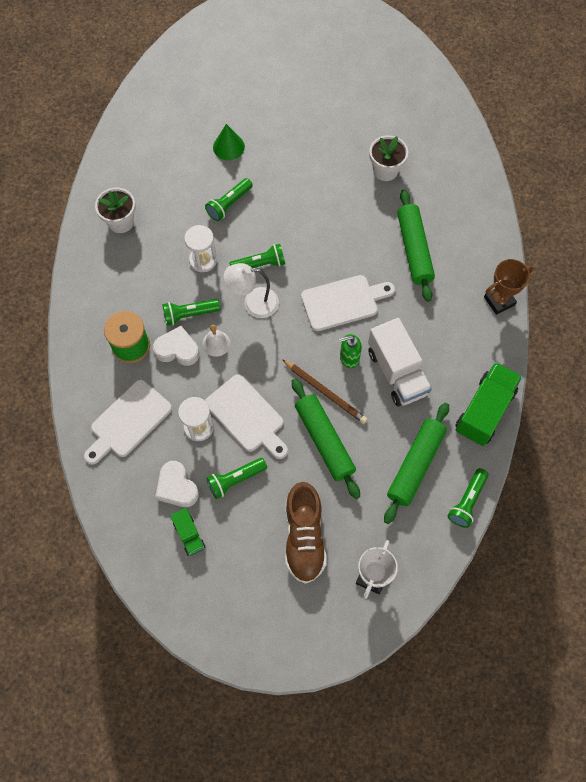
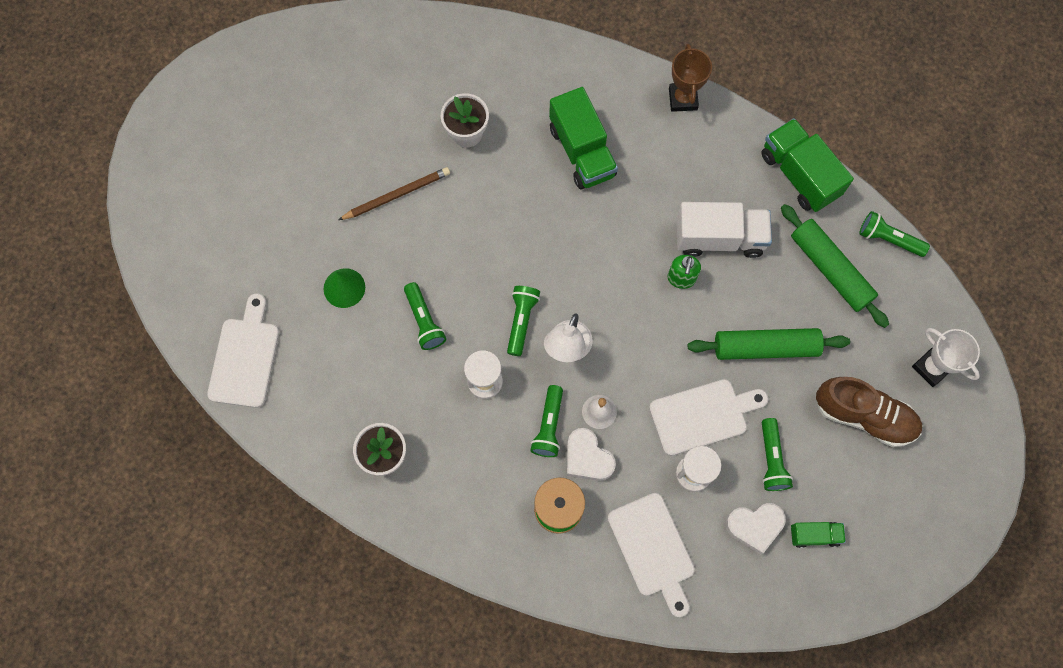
camera: 65 degrees left, 5 degrees up
(177, 349) = (587, 458): white heart -> white heart turned 75 degrees counterclockwise
(325, 392) = (710, 321): brown pencil -> brown pencil (397, 195)
(343, 302) = (611, 254): white cutting board -> white cutting board (245, 358)
(414, 249) = (582, 151): green rolling pin -> green truck
(467, 501) = (888, 239): green flashlight -> green flashlight turned 150 degrees clockwise

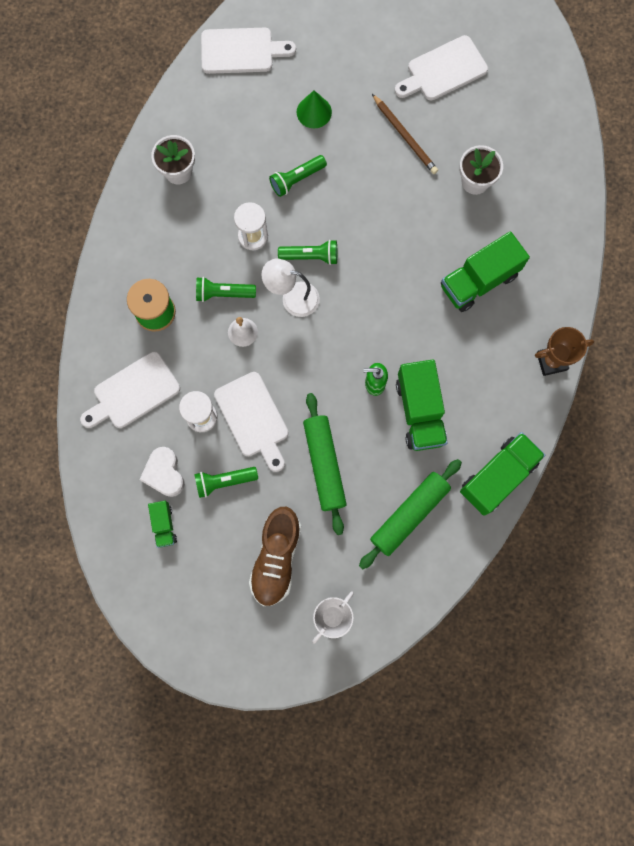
camera: 80 degrees right, 5 degrees up
(326, 140) = (443, 70): none -> white cutting board
(587, 458) = (201, 328): white heart -> none
(719, 238) = (419, 411): white truck -> green truck
(888, 239) = (450, 566): green flashlight -> none

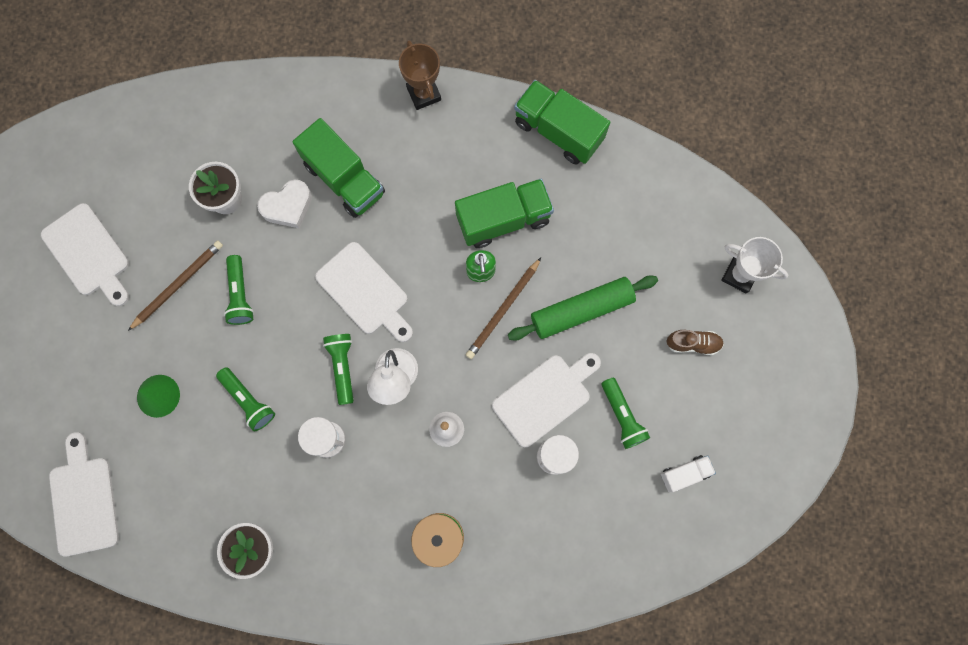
camera: 100 degrees left, 0 degrees up
(133, 392) = (541, 543): white cutting board -> white cutting board (365, 291)
(164, 473) = (627, 486): white heart -> white heart (288, 206)
(164, 525) = (685, 474): green truck -> white truck
(223, 293) = (403, 460): green flashlight -> green flashlight (240, 295)
(276, 558) = (693, 343): brown shoe -> brown shoe, size x0.53
(336, 397) = (503, 310): none -> brown pencil
(409, 515) = (617, 213): green rolling pin -> none

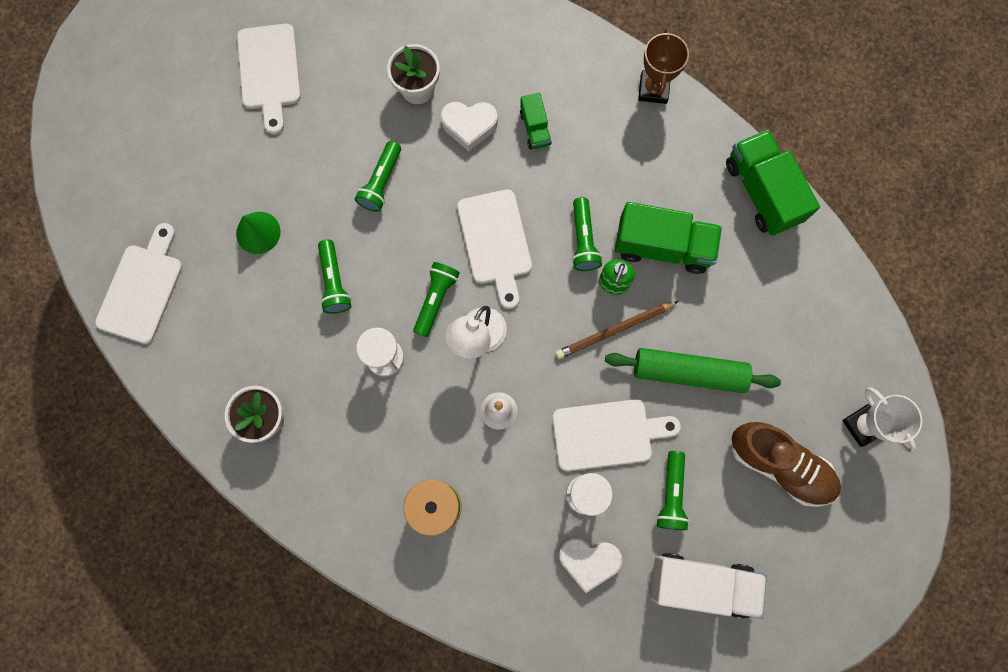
camera: 30 degrees right, 0 degrees up
(178, 284) = (331, 143): brown pencil -> none
(344, 179) = (535, 128): green truck -> green truck, size x0.52
(436, 250) = (583, 240): none -> green flashlight
(587, 508) = (588, 561): none -> white heart
(685, 474) = (701, 584): white truck -> white truck, size x1.93
(693, 343) = (779, 465): brown shoe -> brown shoe, size x1.88

